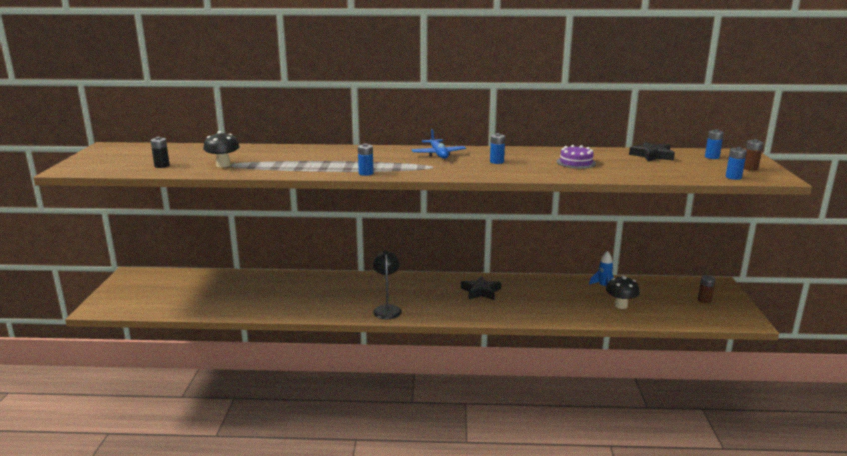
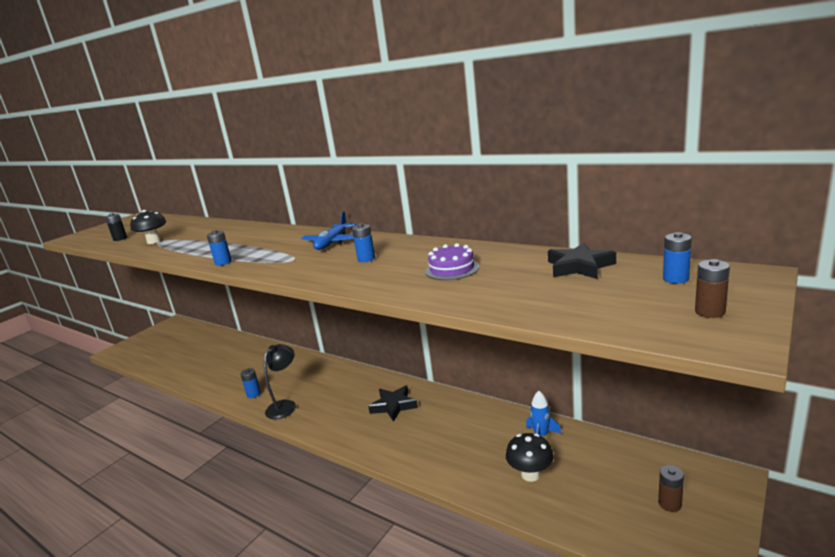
camera: 35 degrees right, 0 degrees up
(733, 177) = (642, 328): blue battery -> blue battery (254, 394)

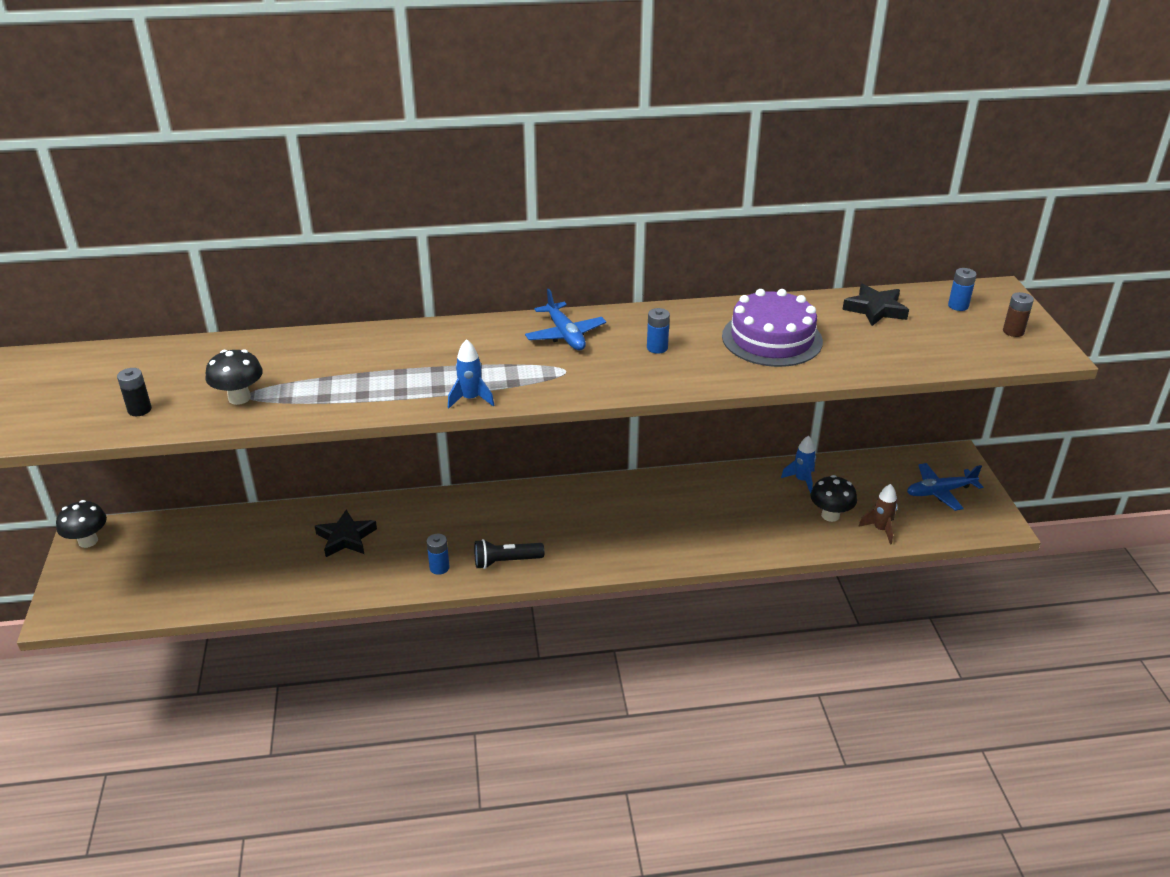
camera: 45 degrees left, 15 degrees up
(168, 325) = (88, 541): none -> black mushroom
(223, 262) = (471, 399): blue battery -> blue rocket
(285, 405) = (506, 562): black lamp -> black flashlight
(394, 406) = (632, 509): black star -> black star (346, 538)
(452, 269) = (772, 339): purple cake -> purple cake, size x1.74
(562, 509) = (880, 529): none -> brown rocket
(669, 504) = (940, 492): brown battery -> blue plane

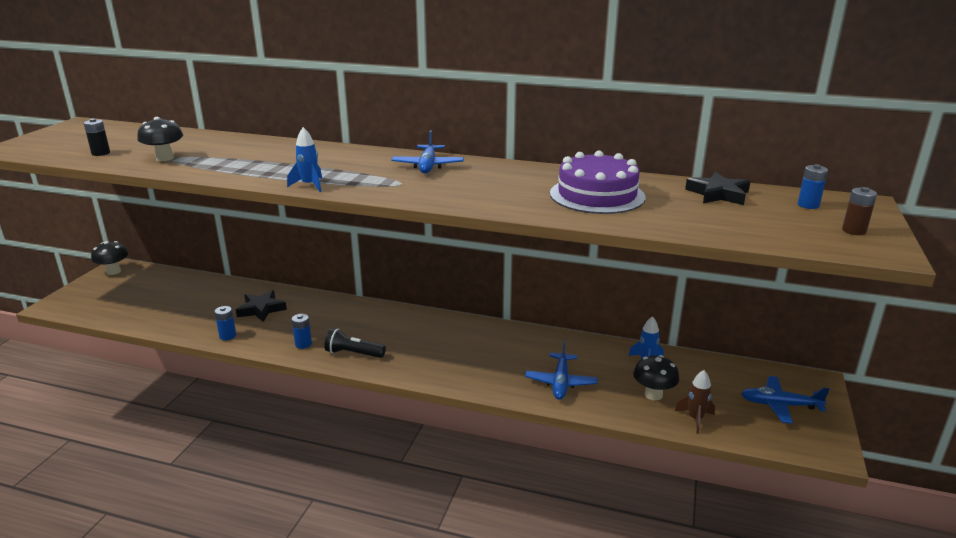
camera: 25 degrees right, 10 degrees down
(657, 348) = (490, 184): blue battery -> blue battery (228, 336)
(739, 529) = (560, 382): none -> blue plane

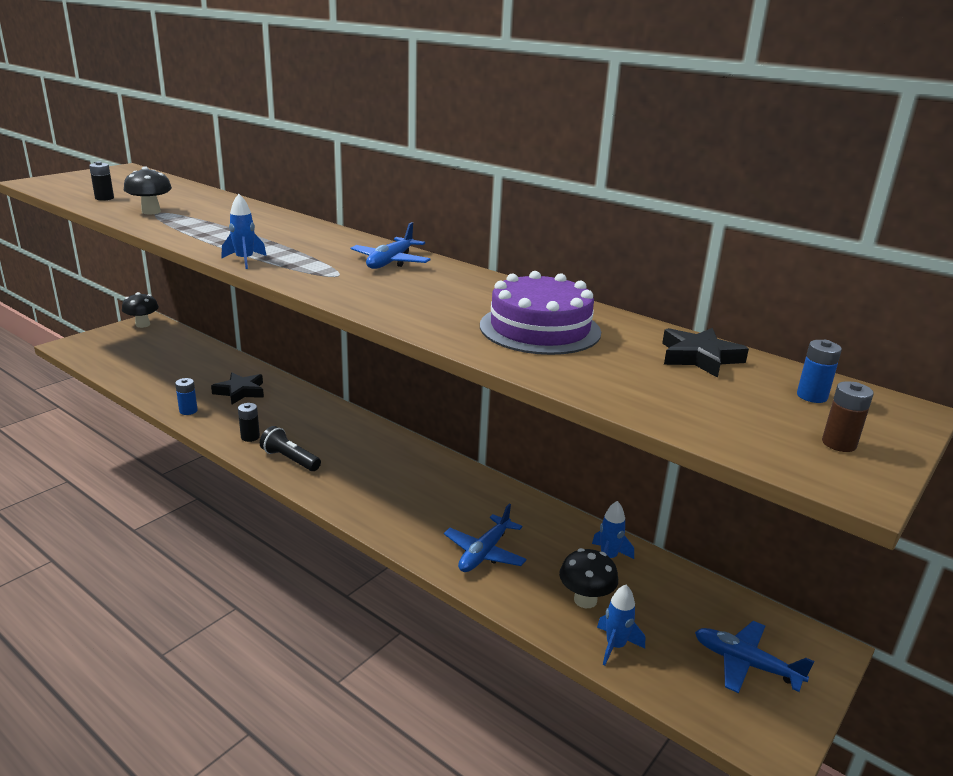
camera: 20 degrees right, 0 degrees up
(303, 344) = (250, 437): blue battery -> black battery
(695, 419) = (615, 646): brown rocket -> blue rocket

